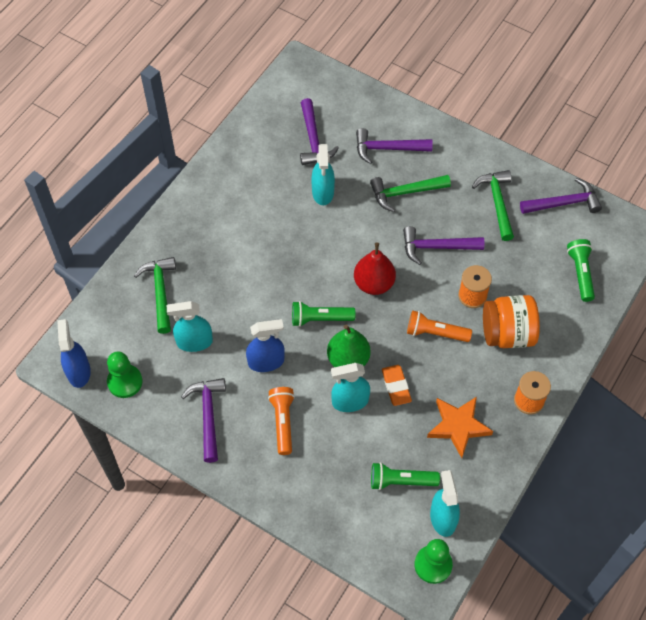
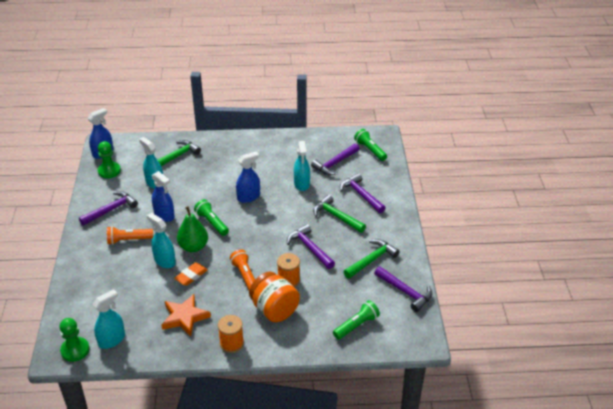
camera: 55 degrees right, 20 degrees down
(283, 422) = (128, 240): orange flashlight -> orange flashlight turned 150 degrees counterclockwise
(303, 257) = (248, 197): none -> blue spray bottle
(323, 192) = (302, 184): turquoise spray bottle -> turquoise spray bottle turned 60 degrees counterclockwise
(374, 283) = (257, 233): red pear -> none
(401, 481) = (125, 308): green flashlight -> green flashlight (370, 150)

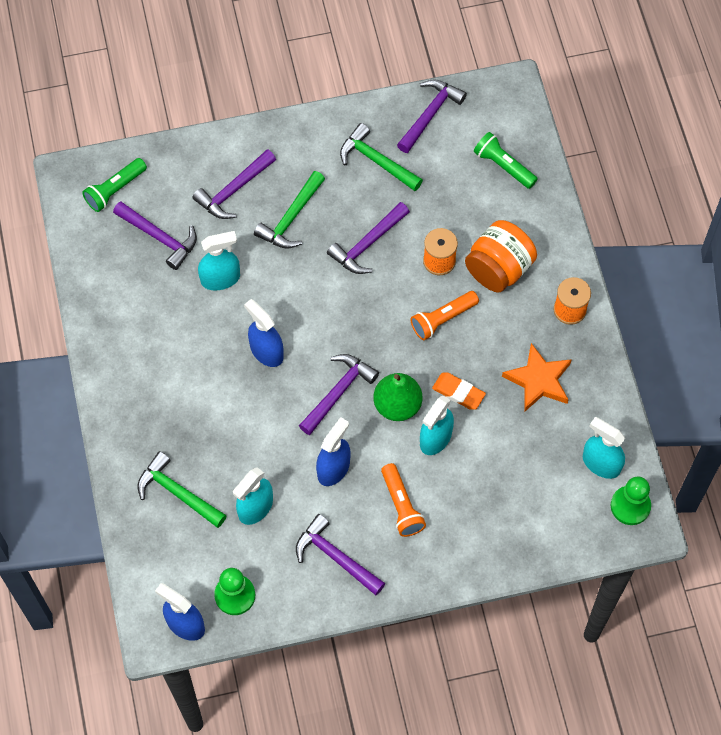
camera: 100 degrees left, 25 degrees up
(212, 223) = (338, 392): green flashlight -> purple hammer

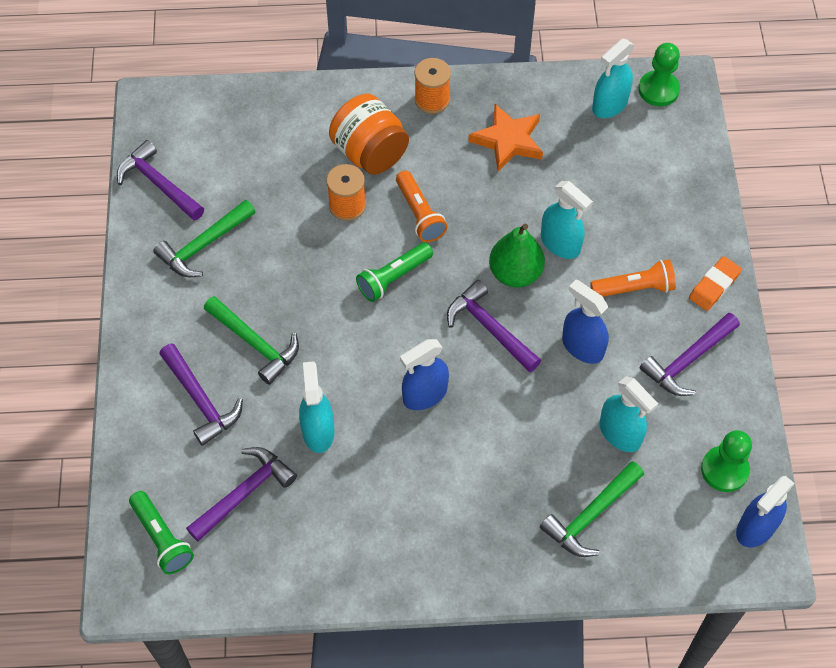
camera: 80 degrees left, 5 degrees down
(367, 244) = (309, 271): purple hammer -> none
(458, 392) = (510, 214): orange eraser -> orange eraser (714, 286)
(503, 166) = (245, 127): green flashlight -> green flashlight (393, 278)

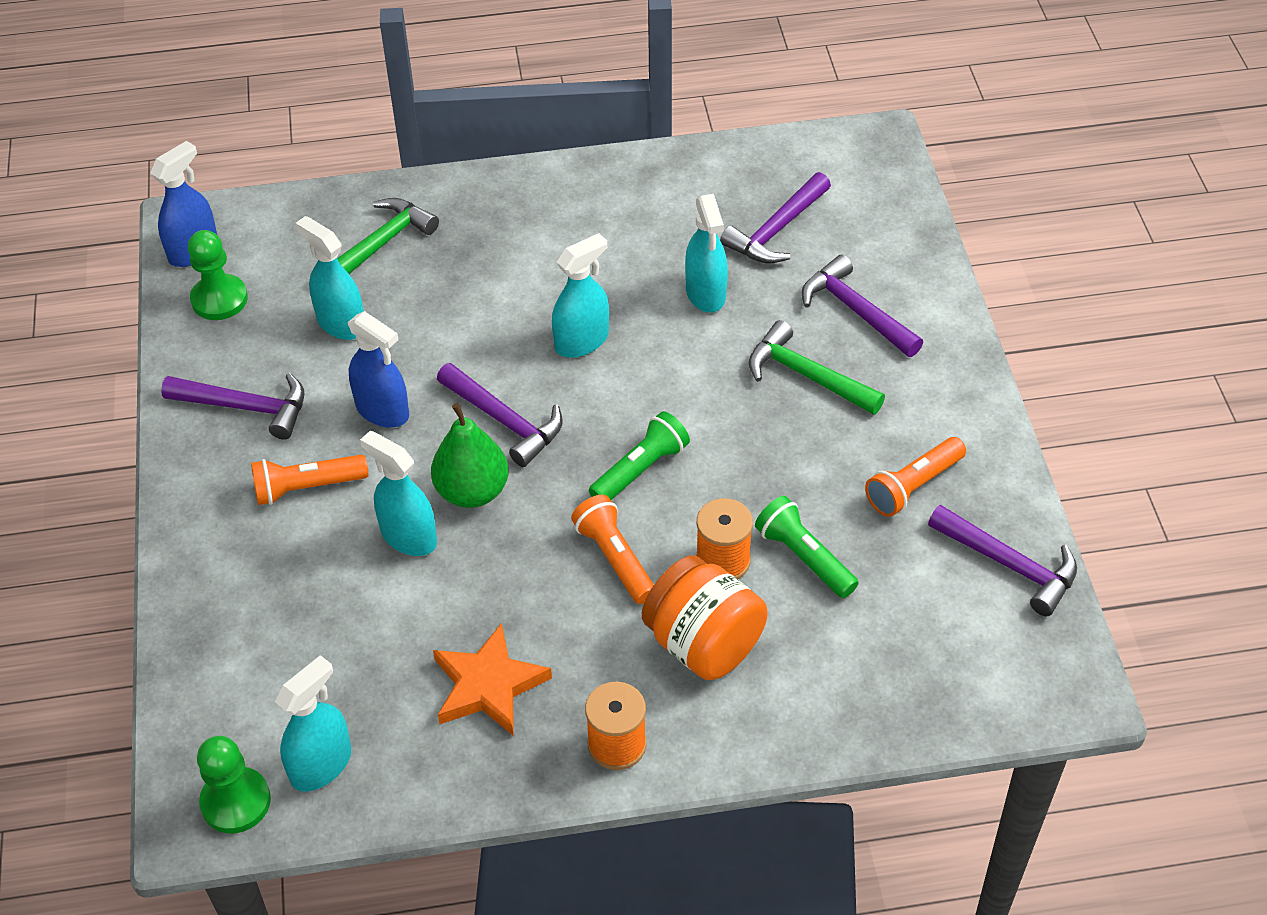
camera: 175 degrees right, 10 degrees down
(162, 538) = (855, 185): green flashlight -> green flashlight (804, 558)
(203, 245) = (913, 486): green hammer -> orange flashlight
(425, 394) = (582, 341): blue spray bottle -> turquoise spray bottle
(687, 361) = (246, 407): purple hammer -> purple hammer turned 60 degrees clockwise
(714, 286) = (196, 501): orange eraser -> none

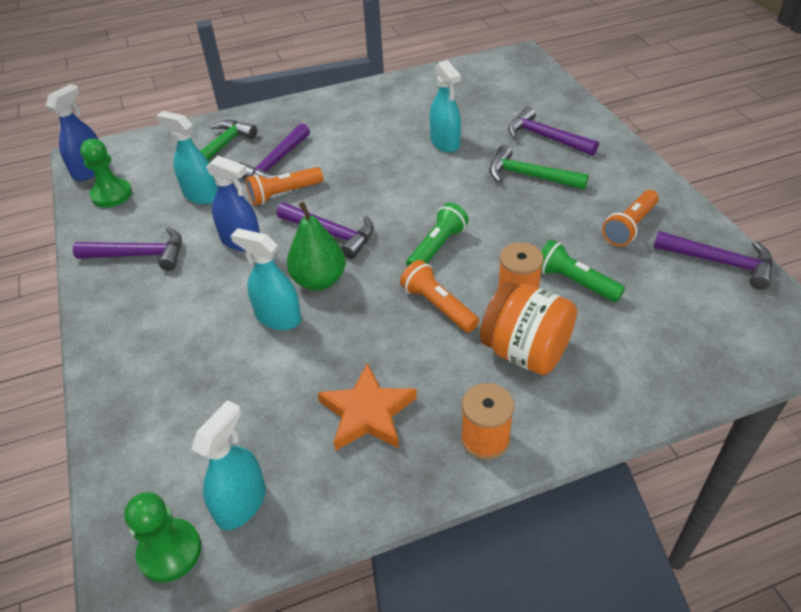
camera: 10 degrees left, 5 degrees down
(307, 488) = (194, 298): orange flashlight -> orange flashlight (284, 194)
(582, 341) = (371, 180): turquoise spray bottle -> none
(776, 230) = (477, 105): purple hammer -> purple hammer (275, 163)

